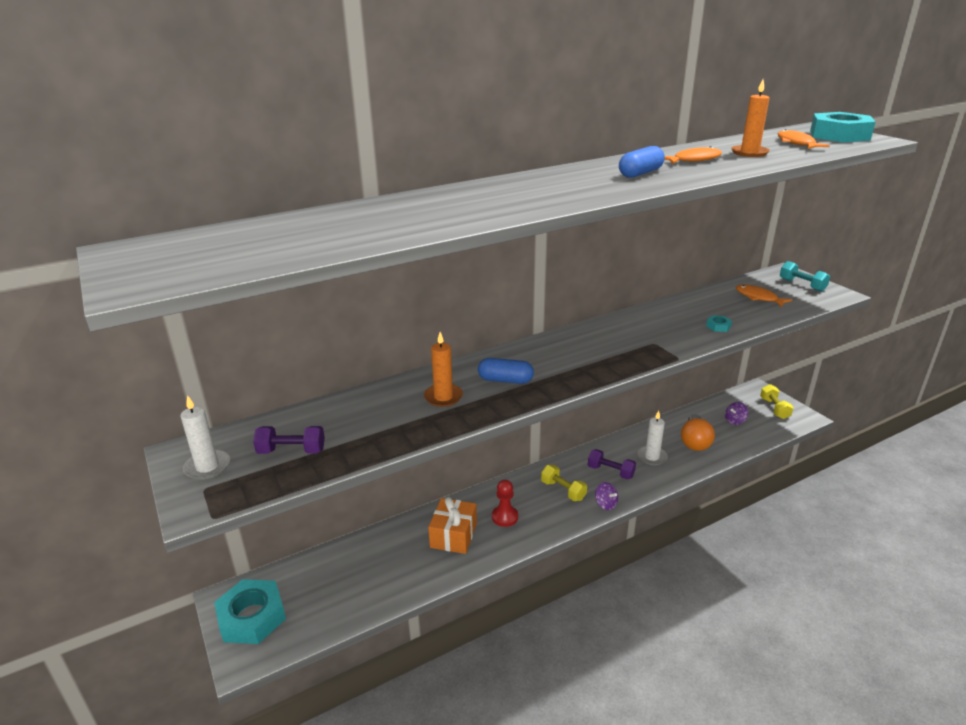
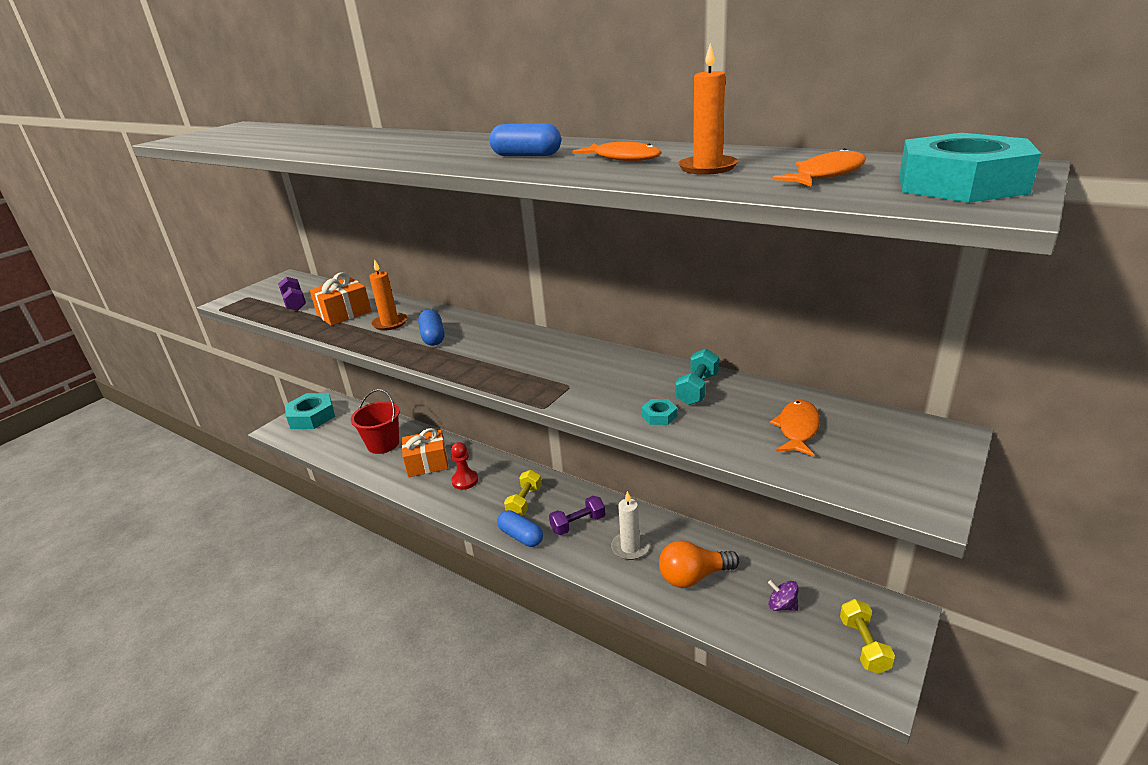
camera: 65 degrees right, 0 degrees up
(207, 467) = (271, 289): white candle -> none
(377, 420) = (344, 313): none -> orange gift
(386, 561) = (383, 444): none -> red bucket
(605, 504) = (521, 536): purple spinning top -> blue capsule
(610, 472) = (578, 524): purple dumbbell -> purple dumbbell turned 60 degrees clockwise
(774, 408) = (864, 645): yellow dumbbell -> yellow dumbbell turned 60 degrees counterclockwise
(802, 285) = (908, 460): turquoise dumbbell -> turquoise dumbbell (697, 389)

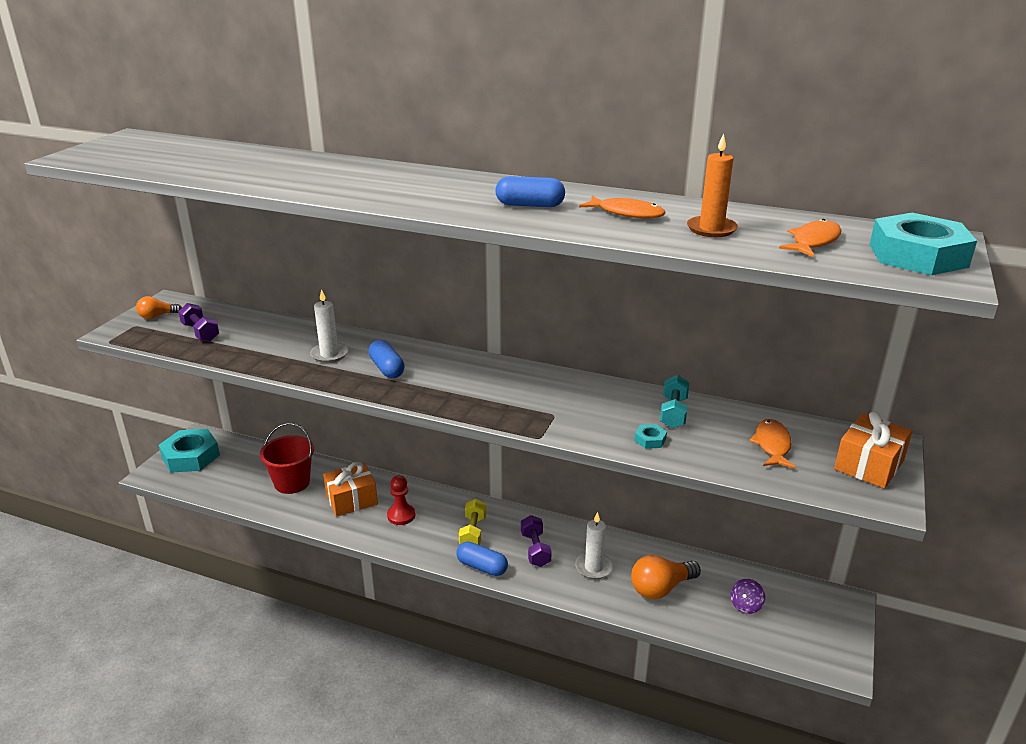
camera: 15 degrees left, 0 degrees up
(270, 289) = (157, 316): none -> orange light bulb
(344, 313) = (268, 344): orange gift -> orange gift (869, 465)
(390, 323) = (329, 354): orange candle -> white candle
(578, 524) = (535, 549): purple dumbbell -> purple dumbbell turned 60 degrees counterclockwise
(782, 605) = (745, 605): purple spinning top -> purple spinning top turned 75 degrees counterclockwise
(864, 645) = (821, 631): yellow dumbbell -> none

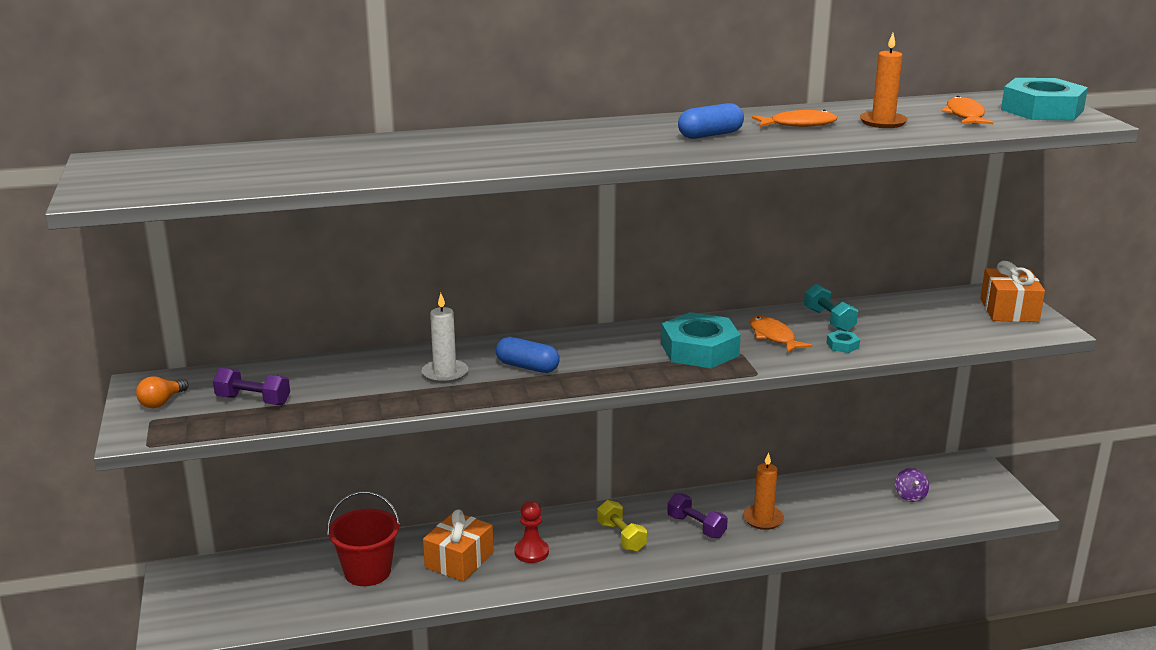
camera: 35 degrees left, 5 degrees down
(191, 456) = (198, 597): turquoise nut -> turquoise nut (699, 350)
(482, 567) = (667, 561): blue capsule -> none
(593, 567) = (763, 519): white candle -> orange candle
(661, 588) = (835, 511): orange light bulb -> none
(772, 445) = (931, 319): orange fish -> orange fish (773, 337)

